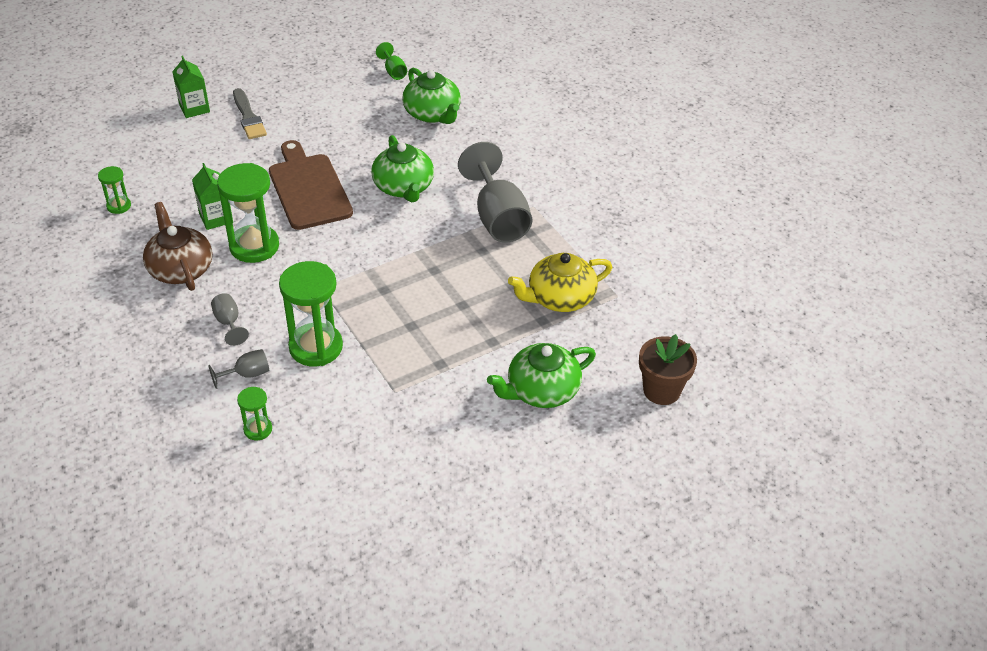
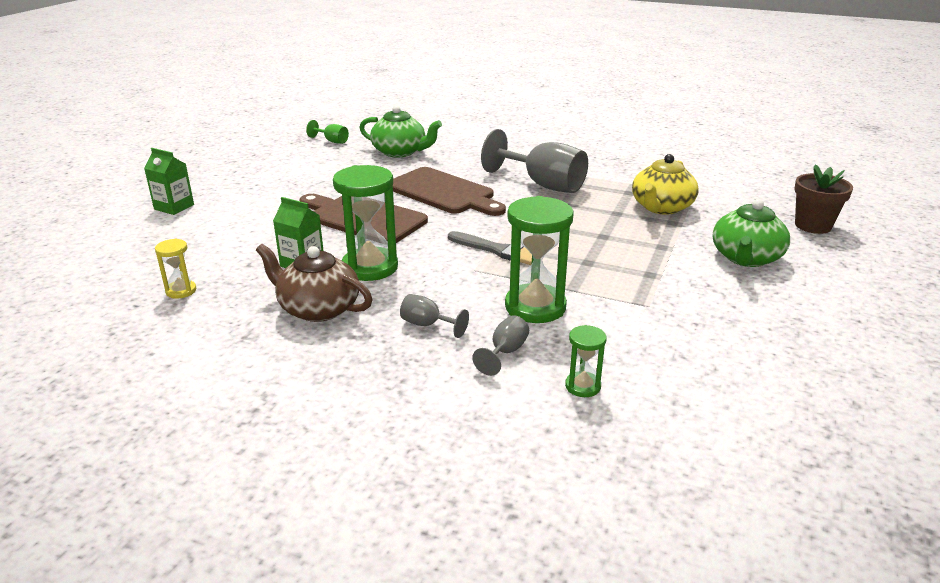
camera: 35 degrees left, 15 degrees down
(119, 206) = (181, 291): green hourglass -> yellow hourglass
(248, 117) = (238, 197): grey brush -> grey brush (497, 250)
(403, 187) = (443, 193): green teapot -> brown cutting board

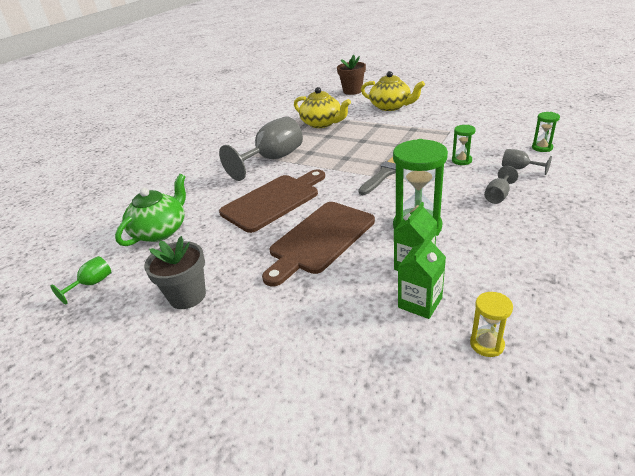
camera: 80 degrees left, 5 degrees up
(174, 207) = (255, 411): green carton -> green carton (420, 302)
(302, 173) = (187, 296): none -> grey flower pot
(318, 308) = (492, 246): brown teapot -> none
(535, 307) = (461, 160): green hourglass -> green hourglass, size x0.50
(746, 258) = (391, 107): green teapot -> yellow teapot

